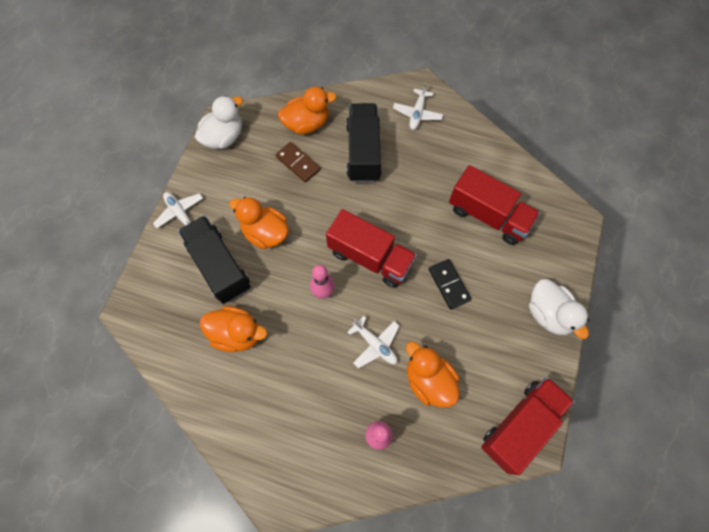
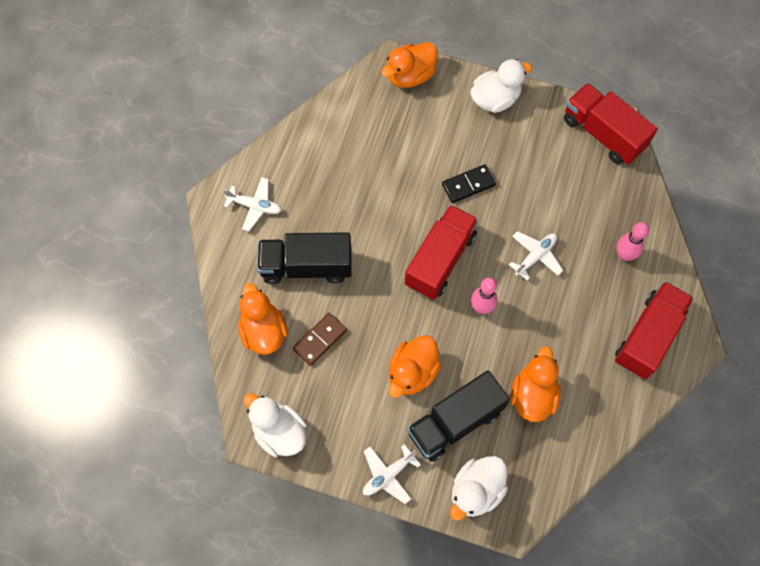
camera: 90 degrees left, 0 degrees up
(158, 281) = (476, 491): none -> white duck
(428, 380) = (568, 208): orange duck -> orange duck (410, 76)
(488, 215) = (389, 143): red truck -> red truck (648, 336)

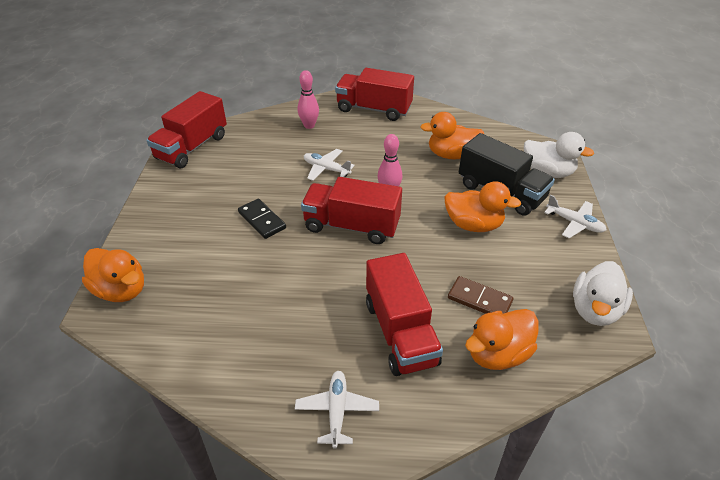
camera: 105 degrees left, 25 degrees down
(306, 266) = (400, 332): black truck -> red truck
(495, 99) = (155, 217): white duck -> none

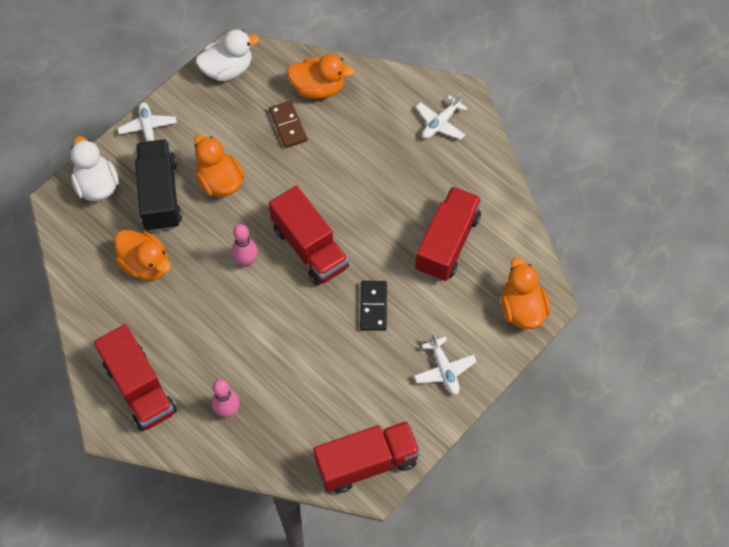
camera: 140 degrees left, 20 degrees up
(326, 169) = (269, 330): white plane -> white plane (444, 370)
(400, 332) = (360, 141): red truck -> red truck (447, 243)

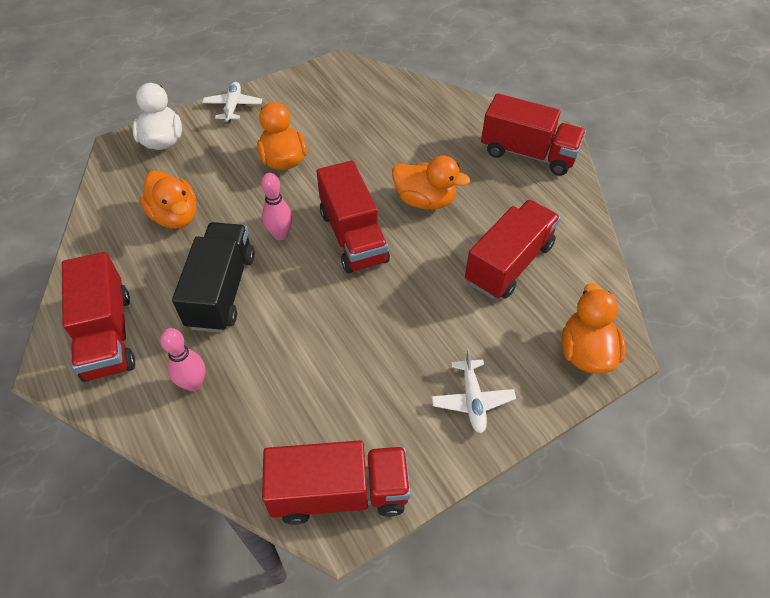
camera: 15 degrees right, 10 degrees down
(160, 195) = (219, 160): black truck -> black truck (222, 290)
(227, 69) = (328, 76): white duck -> none
(288, 125) = (369, 128): brown domino -> none
(318, 88) = (410, 104): orange duck -> orange duck (425, 200)
(373, 306) = (405, 309): black domino -> none
(440, 123) = (528, 153): white plane -> red truck

